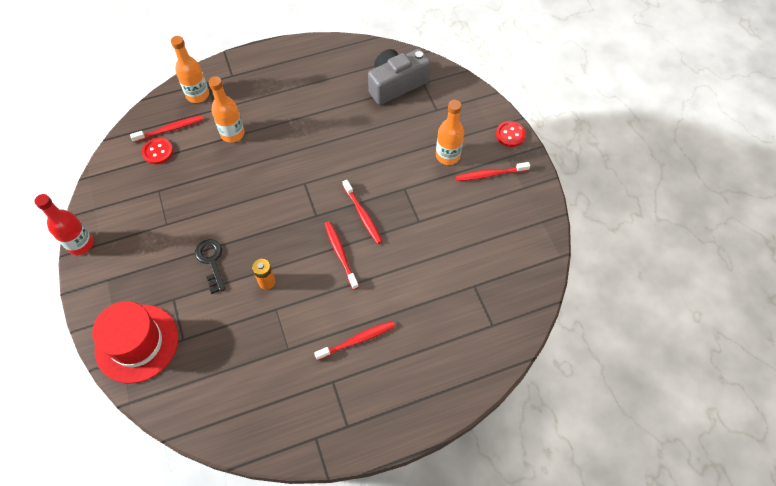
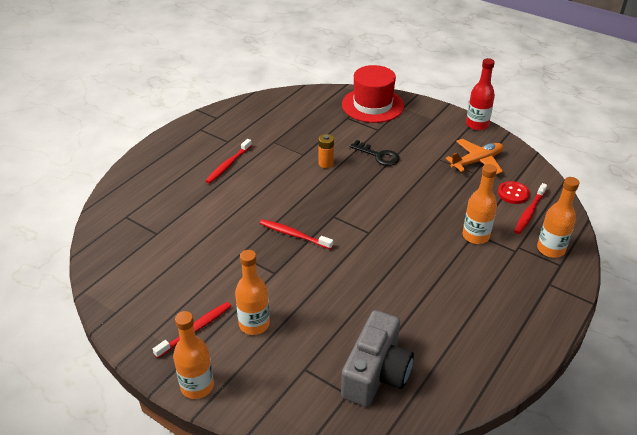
camera: 145 degrees right, 20 degrees down
(140, 200) = (477, 161): none -> orange plane
(340, 254) = (287, 202): red toothbrush -> none
(510, 135) = (197, 386): red button -> orange bottle

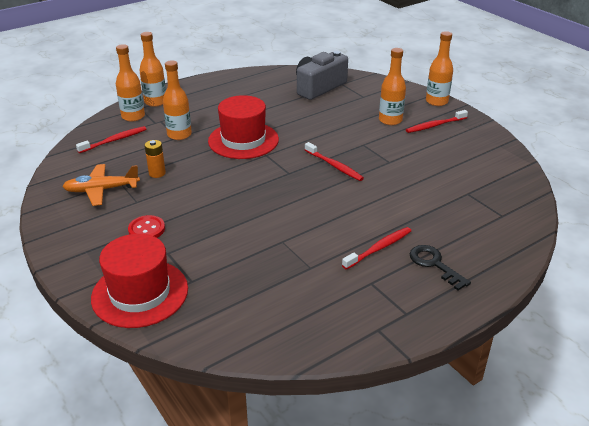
camera: 160 degrees left, 5 degrees down
(326, 163) = (263, 224): orange battery -> orange battery (157, 173)
(378, 155) = (197, 219): black key -> black key (434, 264)
(405, 245) = (243, 140): none -> red hat
(477, 125) = (45, 230): red bottle -> none
(513, 193) = (107, 156): red button -> red button (146, 229)
(554, 280) = (155, 102): none -> orange bottle

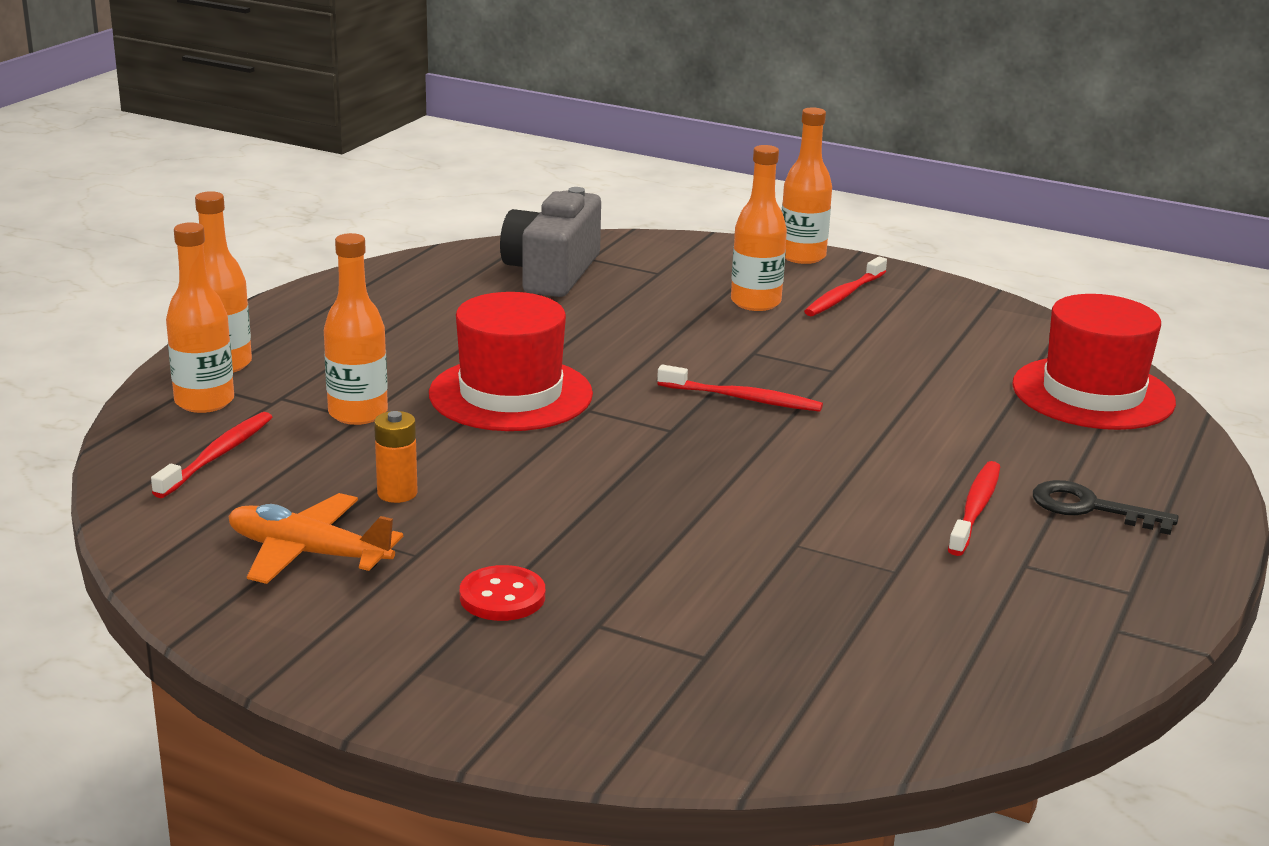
camera: 30 degrees left, 10 degrees down
(101, 190) = (308, 553): orange plane -> orange plane turned 60 degrees clockwise
(140, 293) = (628, 707): red hat -> red hat (1093, 394)

